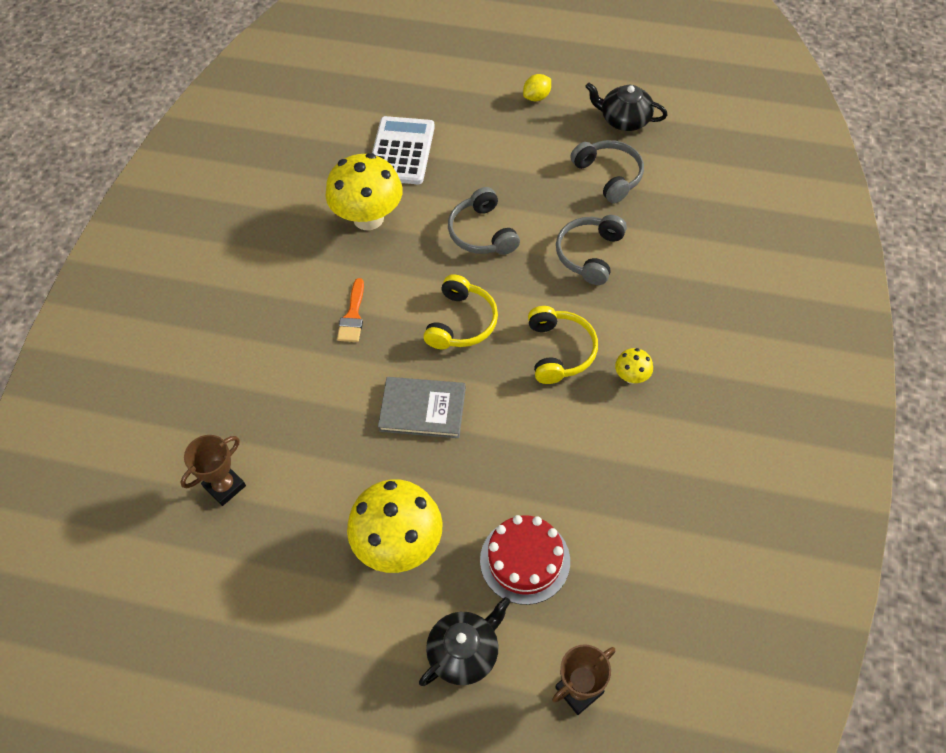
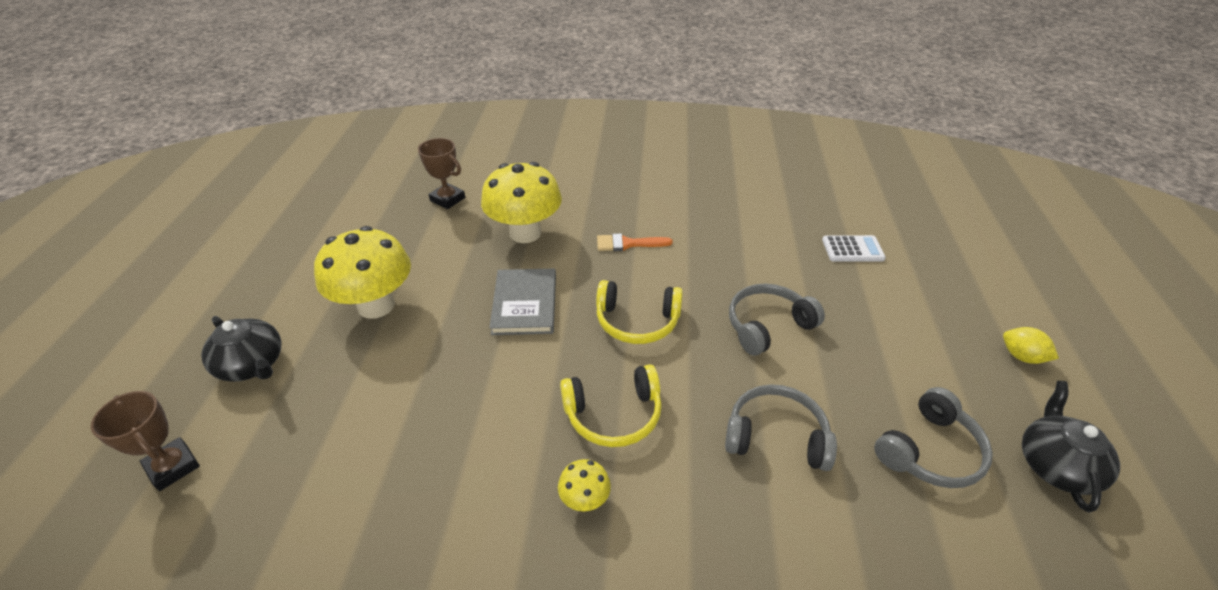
camera: 80 degrees right, 15 degrees down
(368, 218) = (750, 238): yellow mushroom -> yellow mushroom (525, 233)
(401, 151) = (852, 249): white calculator -> white calculator, size x0.59
(525, 560) = (339, 404): red cake -> none

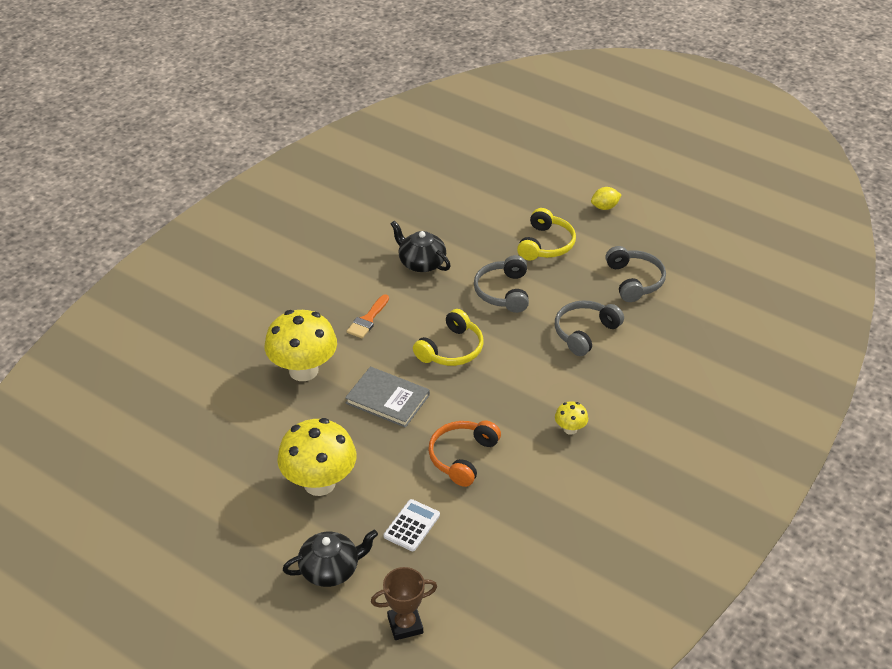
camera: 60 degrees left, 0 degrees up
(447, 199) = (210, 403): brown trophy -> none
(471, 404) = (462, 457): none -> orange headphones
(614, 415) = (520, 393): yellow headphones -> yellow headphones (546, 244)
(852, 249) = (469, 216): white calculator -> white calculator (412, 526)
(1055, 465) = (671, 244): black teapot -> black teapot (421, 263)

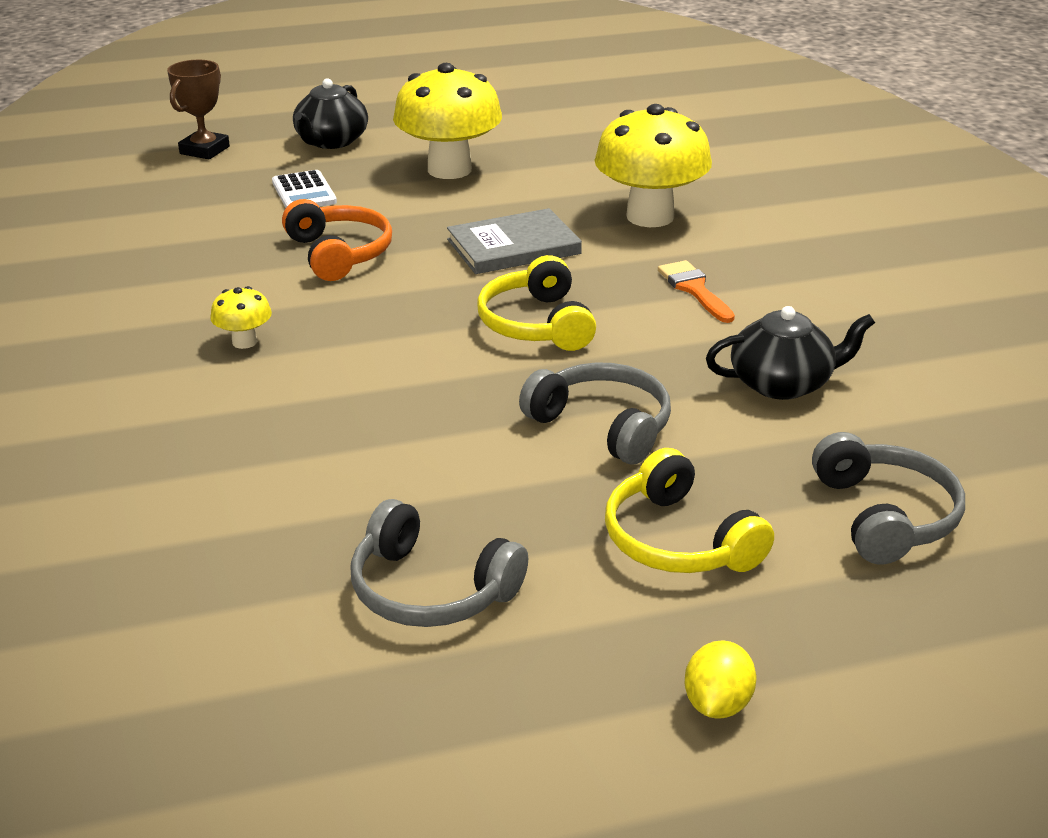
camera: 130 degrees right, 10 degrees down
(584, 332) = (392, 454): grey headphones -> grey headphones (885, 516)

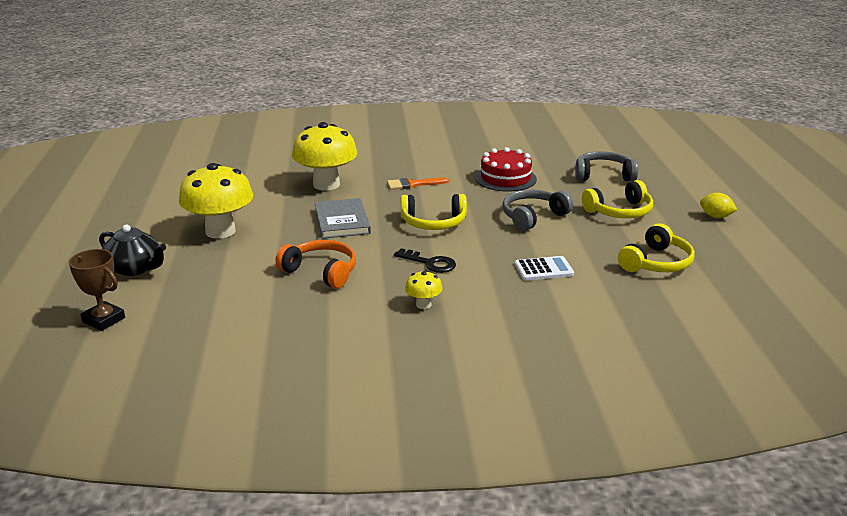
camera: 80 degrees left, 5 degrees down
(304, 192) = (218, 281): white calculator -> white calculator (543, 269)
(339, 254) = (321, 272): orange headphones -> orange headphones turned 45 degrees clockwise
(382, 334) = (430, 263): none -> black key
(430, 590) = (656, 263): grey headphones -> yellow headphones
(782, 383) = (505, 178): black teapot -> red cake

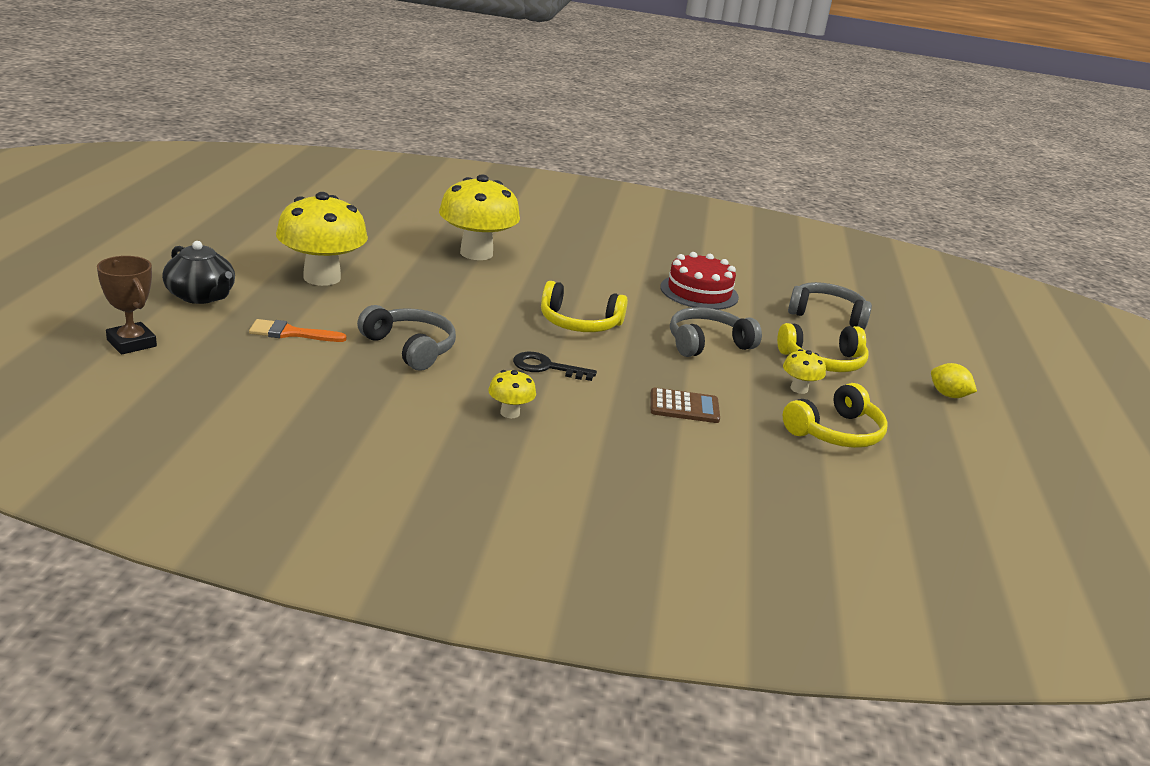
camera: 10 degrees right, 0 degrees up
(321, 272) = (410, 348): orange headphones -> grey headphones
(342, 221) = (470, 297): grey book -> none
(413, 184) = (580, 275): orange brush -> orange brush (290, 333)
(430, 263) = (546, 367): black key -> black key turned 150 degrees clockwise
(543, 269) = (684, 407): white calculator -> brown calculator
(614, 236) = (799, 389): none -> yellow mushroom

